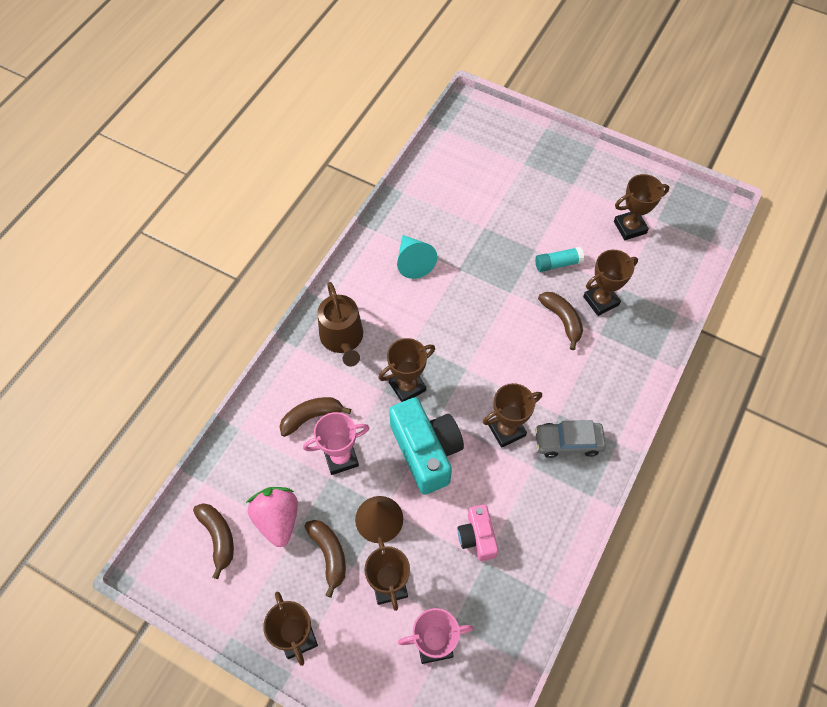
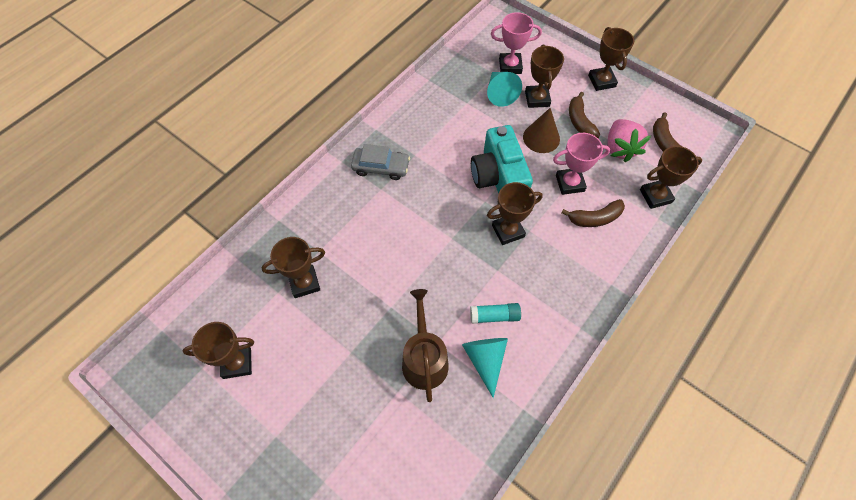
camera: 170 degrees left, 0 degrees up
(343, 339) = (565, 285): brown watering can -> brown watering can (424, 359)
(442, 587) = (500, 93): none -> turquoise cone
(477, 537) = (469, 117): pink camera -> none
(506, 430) = (428, 183): brown trophy -> brown trophy (655, 196)
(558, 264) = (332, 331): turquoise glue stick -> turquoise glue stick (494, 316)
(562, 320) = (349, 269): brown banana -> none

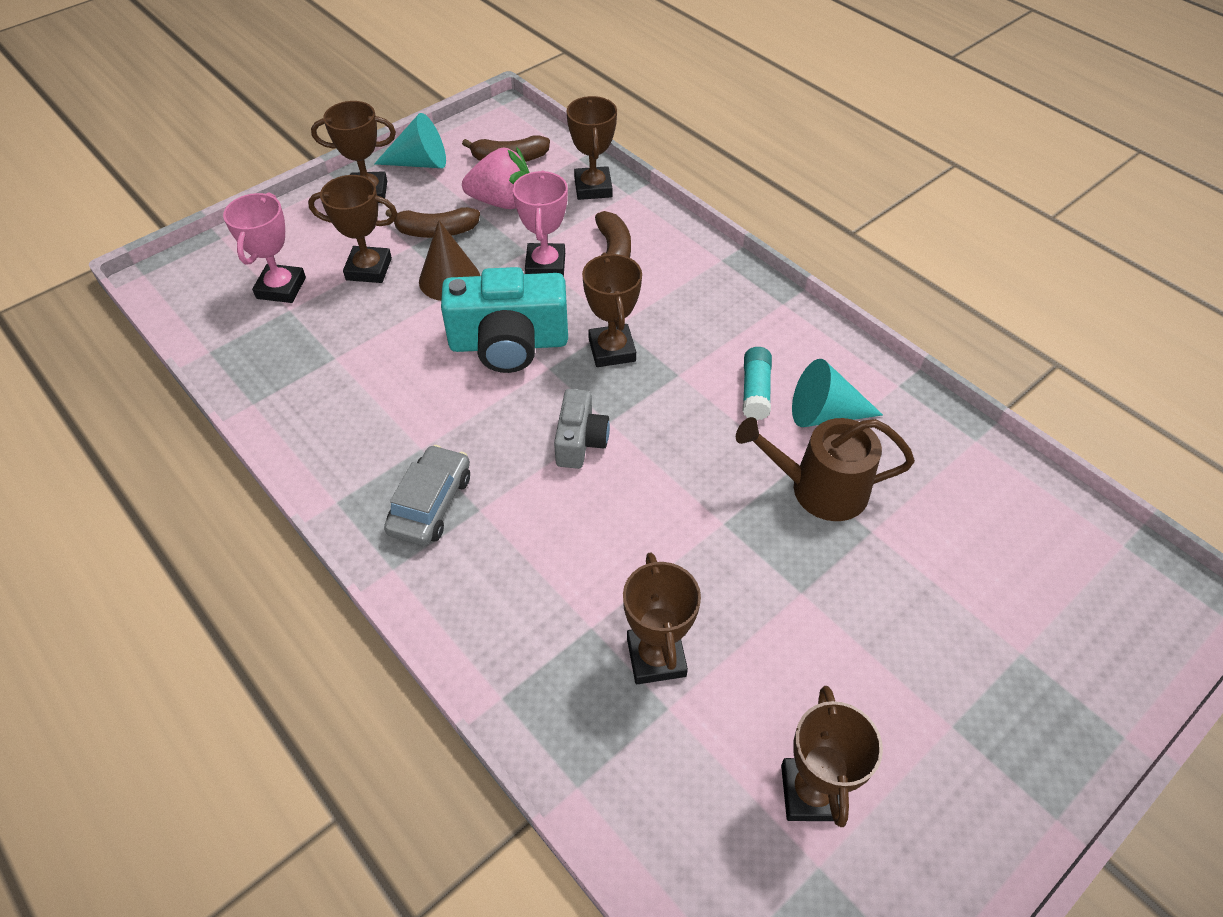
camera: 80 degrees left, 10 degrees down
(434, 226) = (580, 441): none -> grey camera
(500, 93) = (335, 311): turquoise cone -> turquoise cone (419, 163)

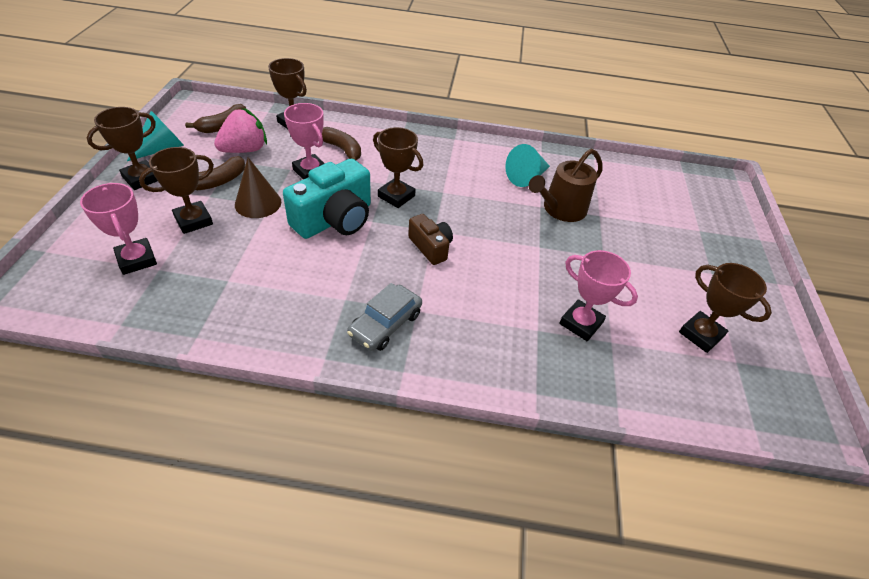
camera: 45 degrees left, 5 degrees down
(430, 504) = (385, 324): grey car -> grey car turned 120 degrees counterclockwise
(580, 441) = (430, 247): grey camera -> brown camera
(656, 657) = (581, 323): brown trophy -> pink trophy
(755, 391) = (486, 182): turquoise glue stick -> none

